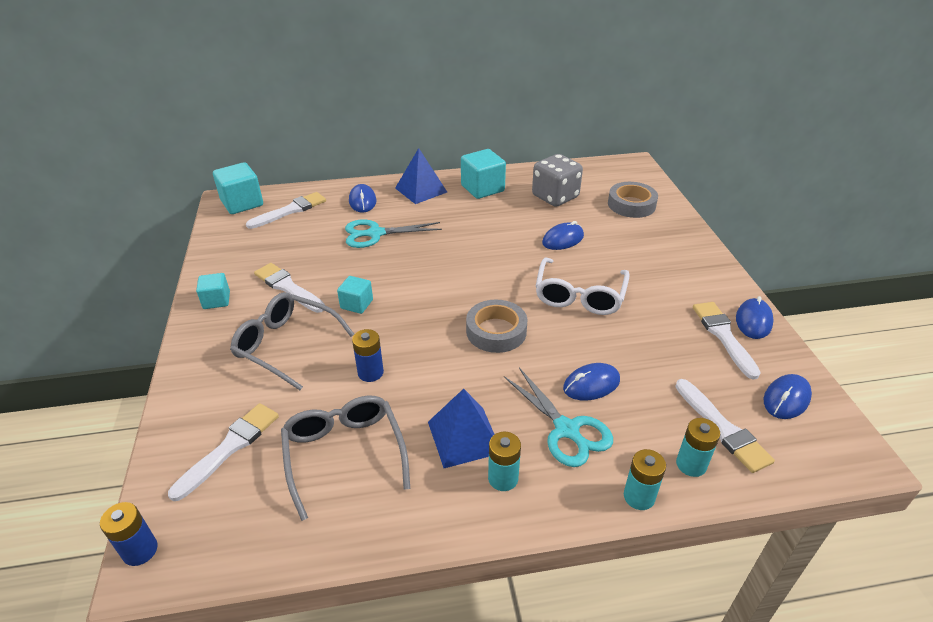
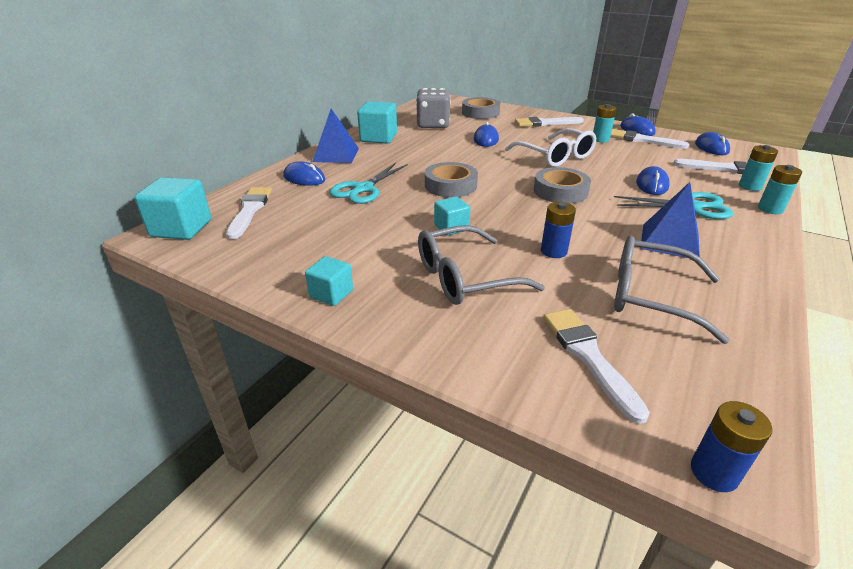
camera: 50 degrees left, 5 degrees down
(288, 287) = (375, 249): white brush -> white brush (545, 123)
(432, 269) = (450, 185): none -> grey tape
(503, 478) = (726, 243): turquoise battery -> turquoise battery (600, 139)

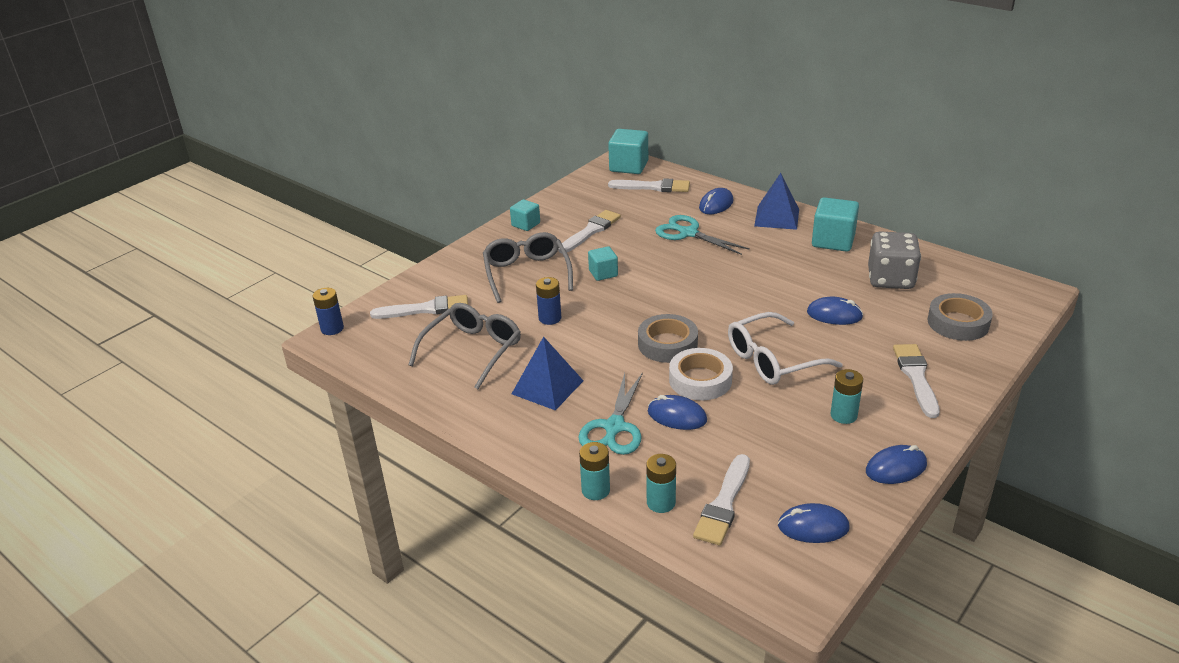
camera: 100 degrees right, 0 degrees up
(450, 185) = (690, 279): grey tape -> none
(599, 178) = (700, 380): none -> white tape
(642, 140) = (844, 458): white brush -> white brush (590, 231)

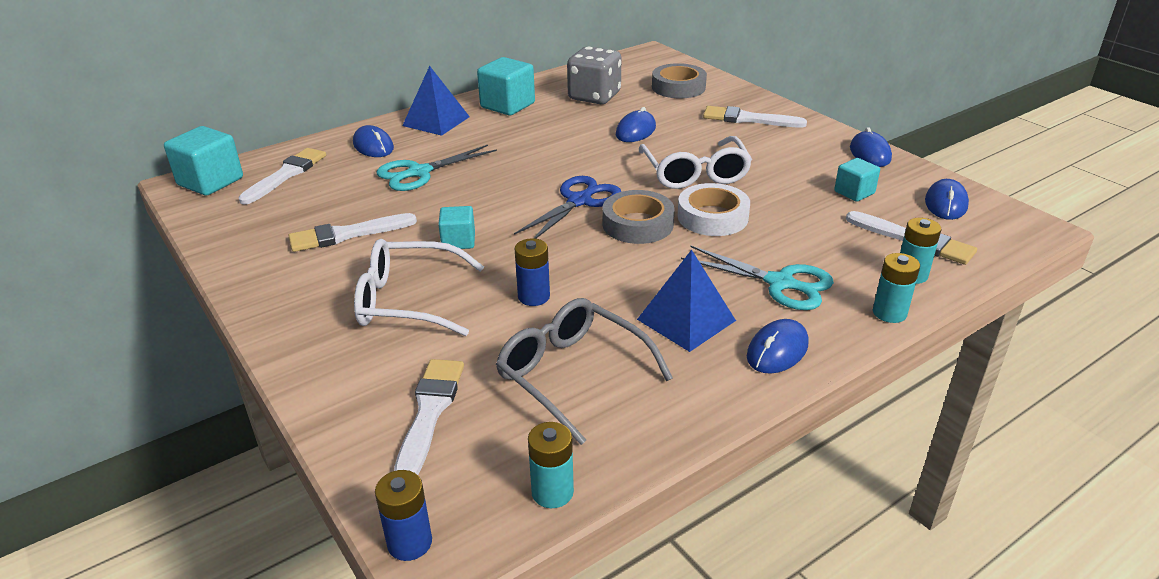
camera: 75 degrees left, 0 degrees up
(526, 224) = (272, 284): turquoise cube -> turquoise cube (854, 192)
(526, 273) = (408, 301): grey glasses -> white glasses
(590, 231) = (347, 234): white brush -> white brush turned 75 degrees counterclockwise
(677, 416) = (771, 241): blue mouse -> blue mouse (777, 350)
(687, 310) = (579, 201): none -> blue scissors
(843, 415) = (793, 159): turquoise battery -> turquoise battery (552, 492)

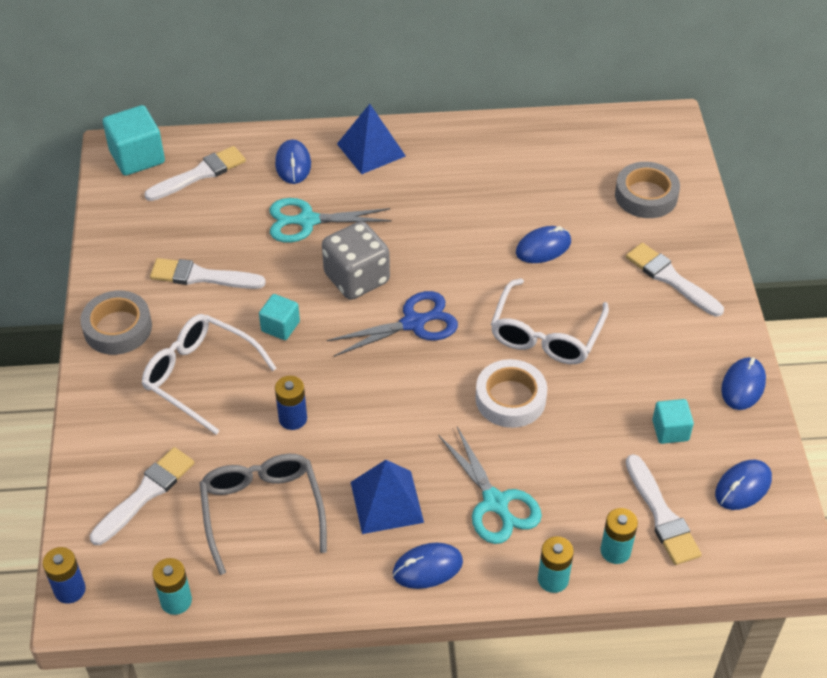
camera: 30 degrees right, 15 degrees up
(507, 105) = (453, 153): turquoise cube -> none
(594, 96) = (547, 174): grey dice -> grey dice (356, 278)
(637, 224) = (439, 376): grey tape -> grey tape (118, 328)

